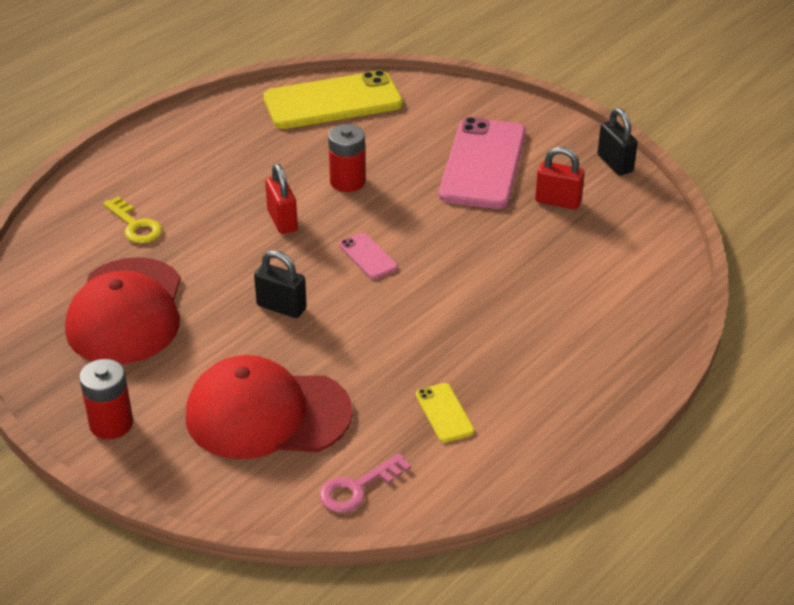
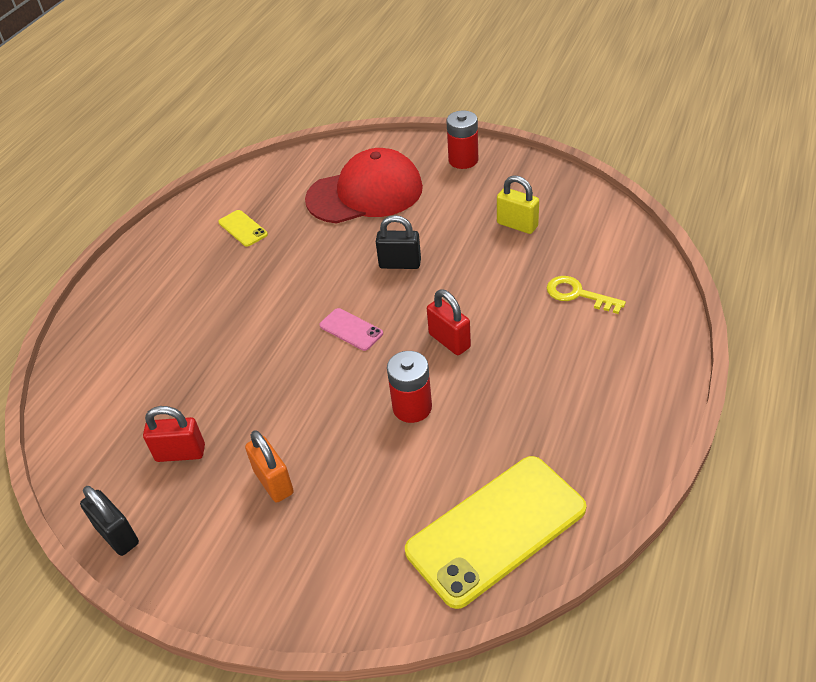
camera: 165 degrees right, 5 degrees up
(126, 312) = (517, 225): red cap -> yellow padlock
(357, 488) = (285, 173): pink key -> none
(483, 164) = (274, 482): pink phone -> orange padlock

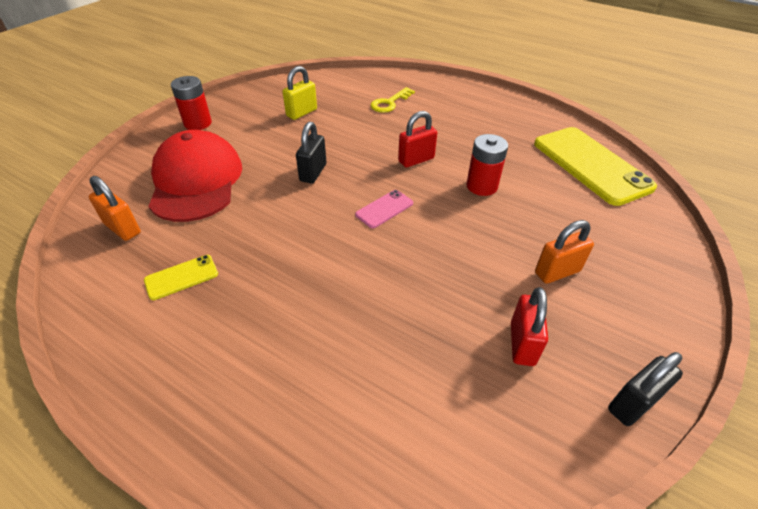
camera: 85 degrees left, 0 degrees up
(293, 178) = (123, 228): none -> orange padlock

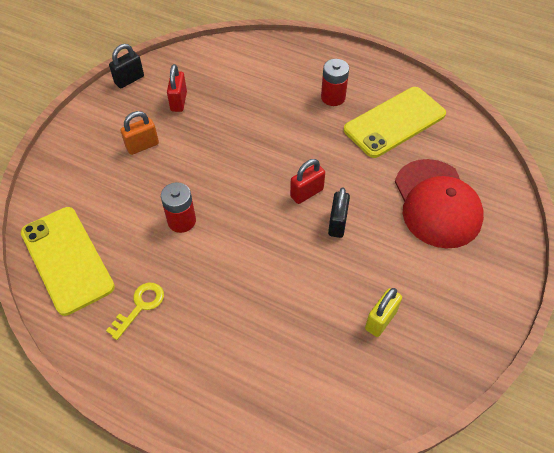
camera: 175 degrees right, 10 degrees up
(123, 228) = (461, 153): orange padlock -> none
(181, 277) = (394, 122): yellow phone -> yellow phone, size x2.27
(198, 123) = (488, 287): red battery -> red battery (333, 97)
(384, 209) = (267, 188): pink phone -> none
(389, 103) = (277, 354): yellow key -> yellow key (140, 306)
(416, 160) = (241, 250): red padlock -> red padlock (306, 193)

